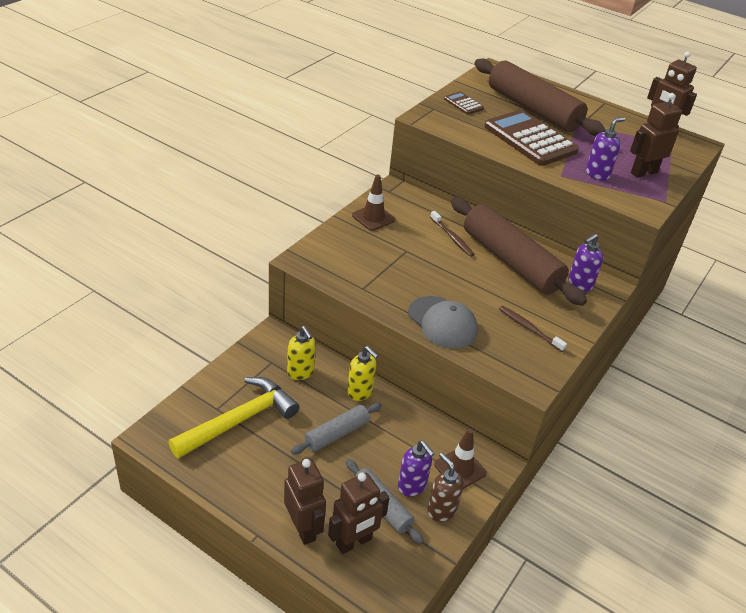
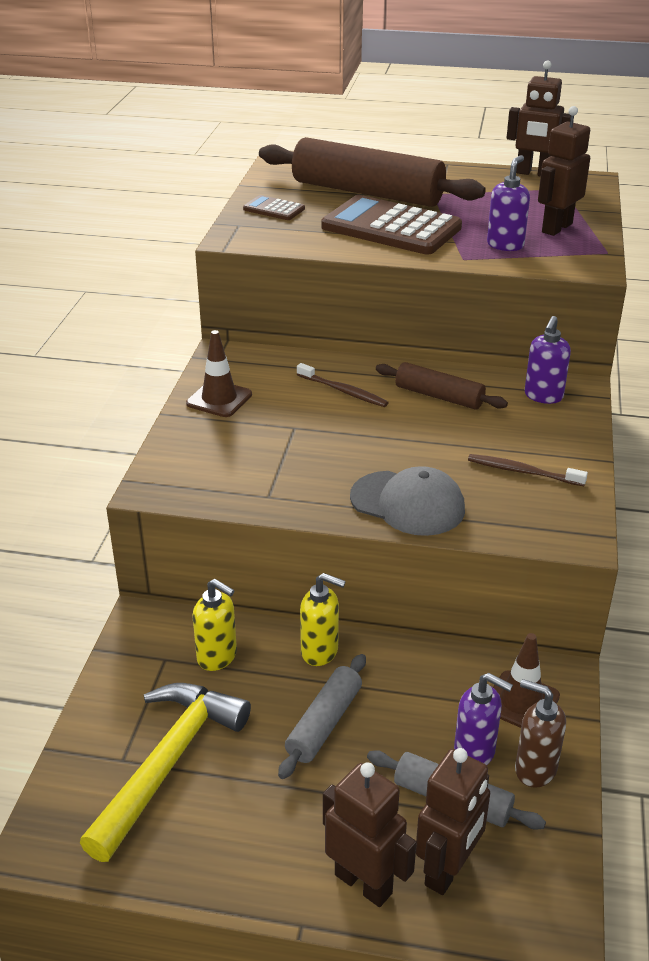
camera: 20 degrees left, 5 degrees down
(510, 261) = (439, 396): brown rolling pin -> brown rolling pin, size x0.51

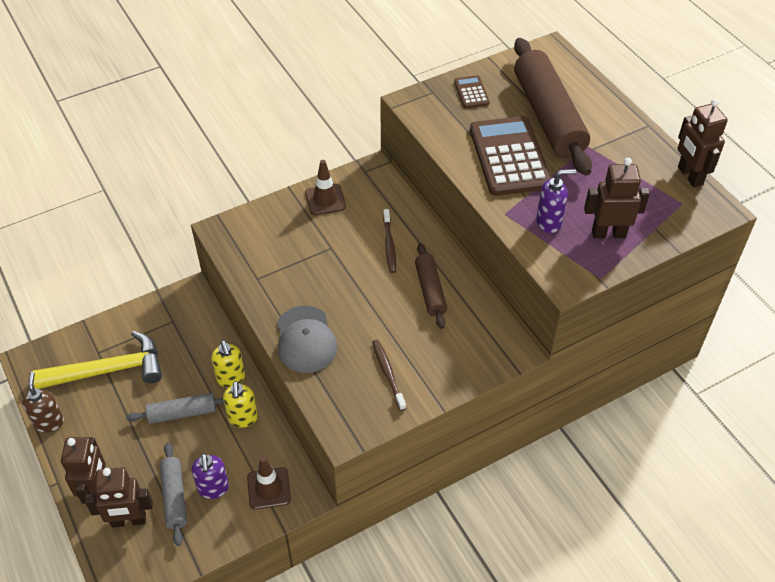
camera: 50 degrees right, 15 degrees up
(217, 657) = (191, 340): yellow soap dispenser -> yellow soap dispenser (243, 418)
(534, 769) = (223, 521): brown soap dispenser -> brown soap dispenser (49, 422)
(543, 396) = (484, 339): purple soap dispenser -> none

